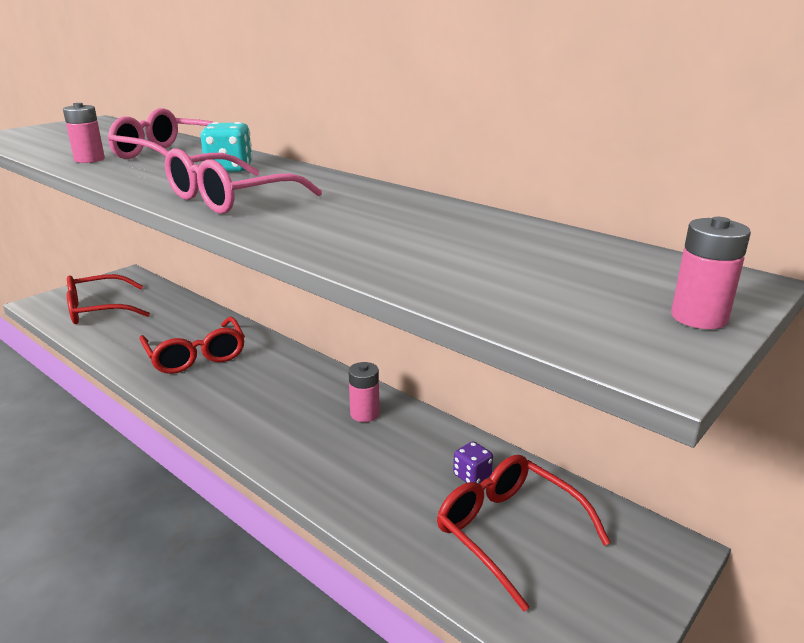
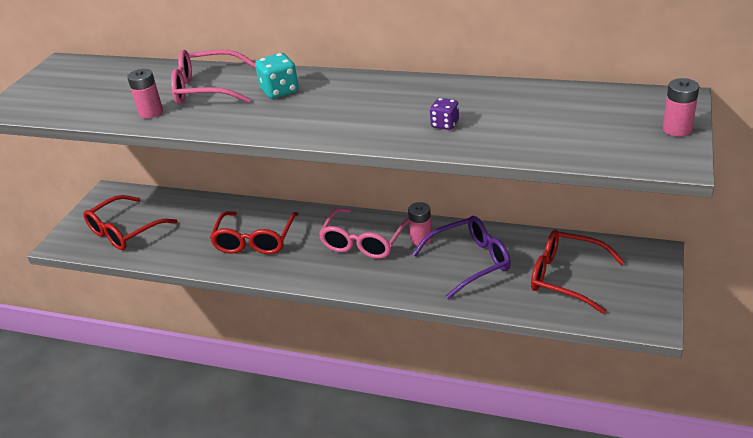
camera: 20 degrees left, 10 degrees up
(196, 356) = (255, 240): red glasses -> red glasses turned 60 degrees clockwise
(230, 199) = (327, 120): pink glasses -> pink glasses (364, 242)
(397, 462) = (470, 262): none -> purple glasses
(472, 476) = (521, 253): purple dice -> purple dice (445, 124)

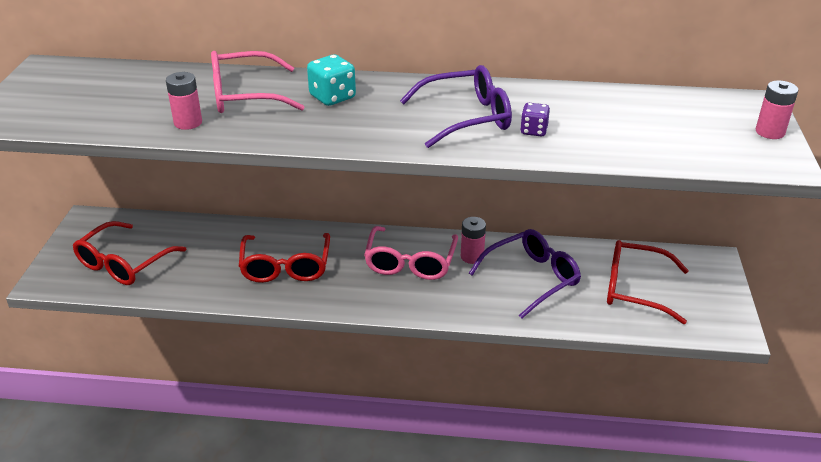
camera: 15 degrees left, 0 degrees up
(389, 111) = (466, 118): none -> purple glasses

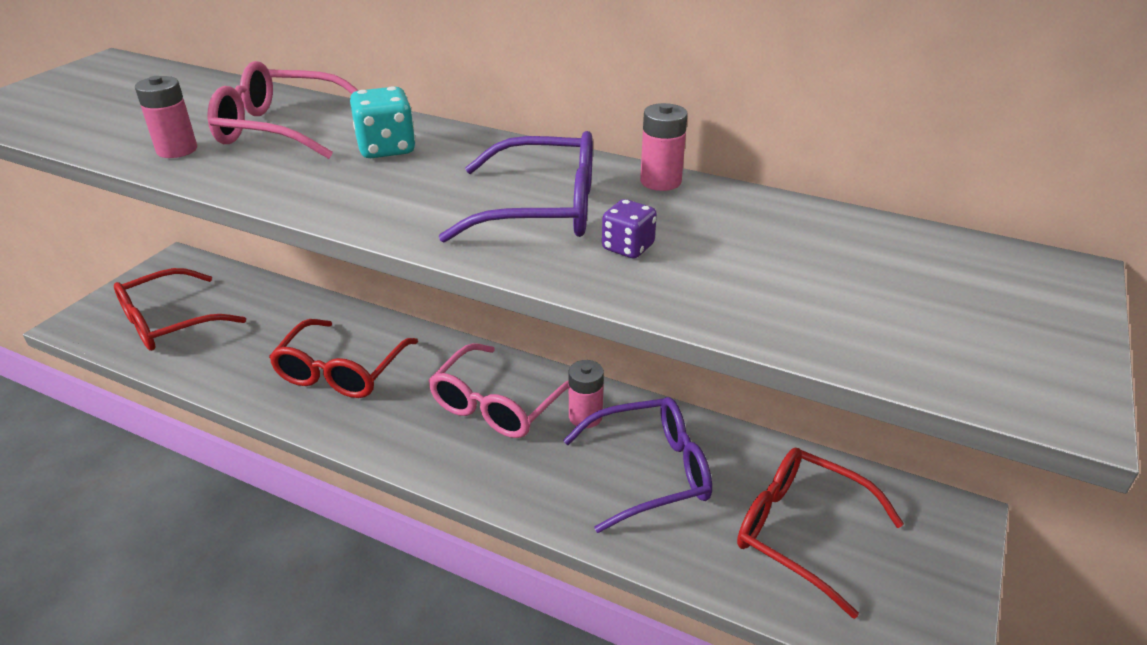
camera: 20 degrees right, 0 degrees up
(770, 132) = (1059, 331): pink battery -> pink battery (660, 181)

